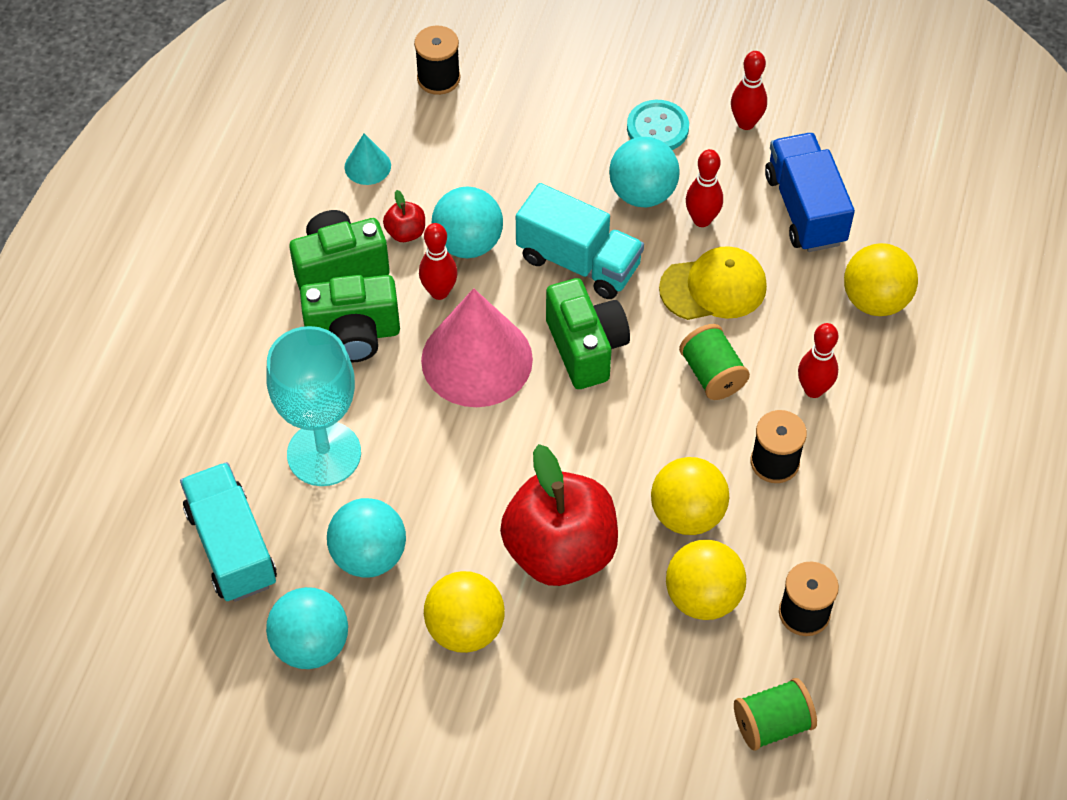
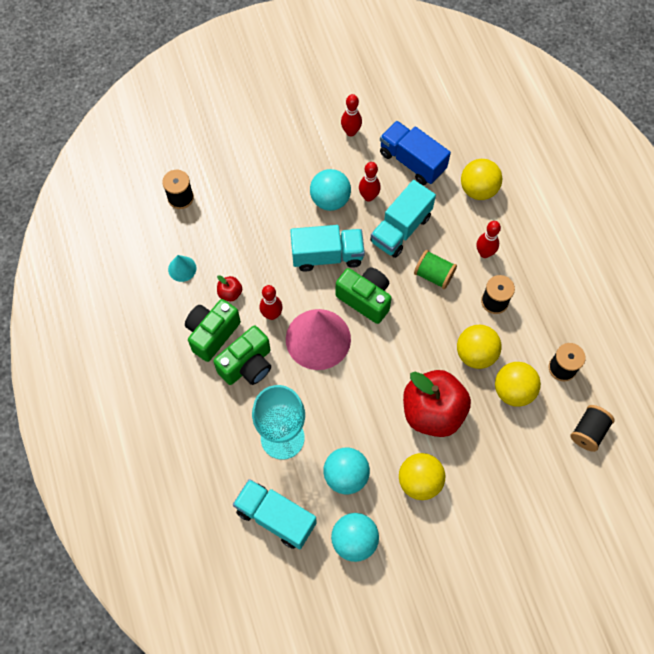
camera: 35 degrees left, 10 degrees up
(468, 243) = (266, 279): turquoise ball -> none
(657, 128) = (311, 160): turquoise button -> none
(713, 287) = (400, 229): yellow cap -> turquoise truck
(772, 724) = (588, 432): green spool -> black spool

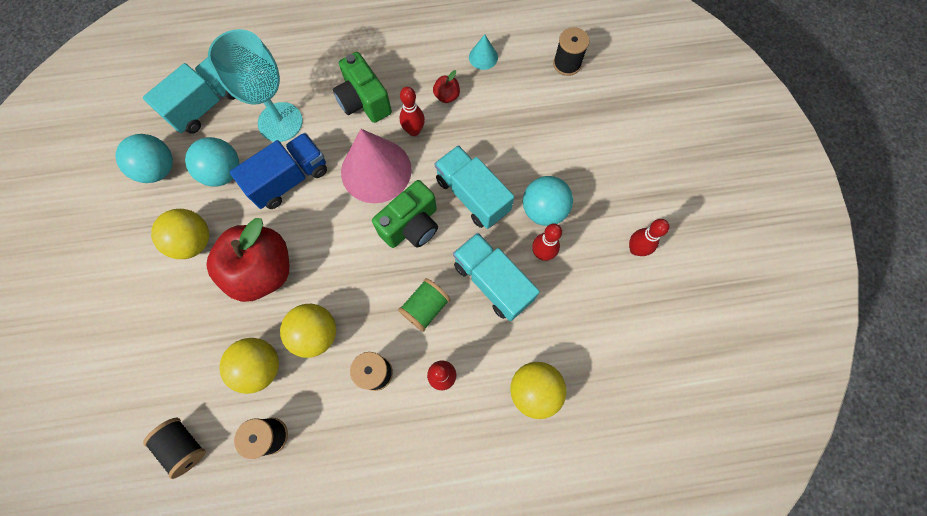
camera: 100 degrees right, 5 degrees up
(212, 334) = (405, 75): green camera -> none
(327, 256) = (472, 195): turquoise truck -> turquoise truck turned 135 degrees clockwise
(412, 161) = (585, 315): blue truck -> blue truck (289, 180)

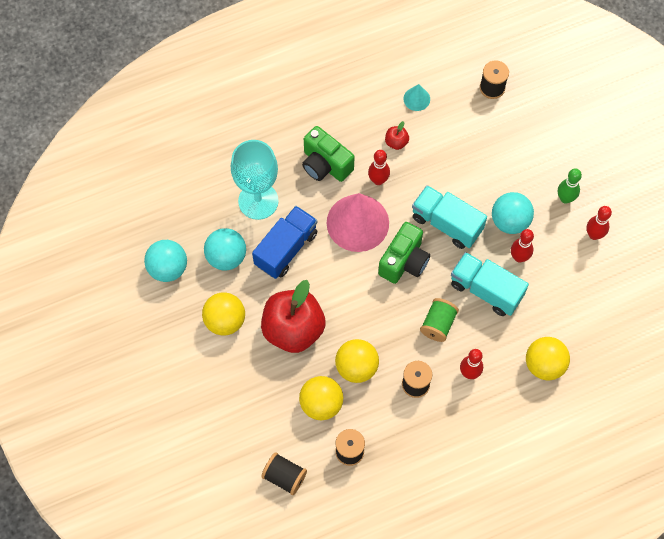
camera: 15 degrees left, 5 degrees down
(205, 106) = (185, 202): turquoise truck -> none
(613, 200) = (565, 198): none -> green bowling pin

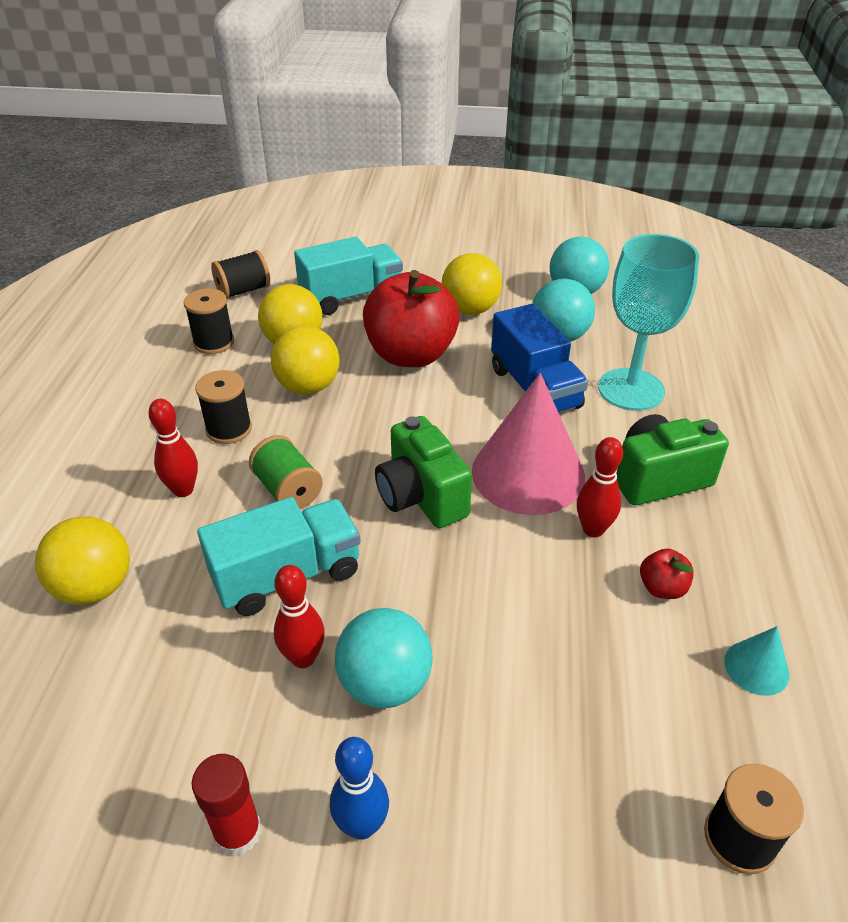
camera: 120 degrees right, 25 degrees down
(447, 223) = (449, 582): turquoise truck -> turquoise truck (351, 297)
(565, 198) = (362, 825): green bowling pin -> blue bowling pin
(594, 235) = (238, 832): red bowling pin -> red glue stick

